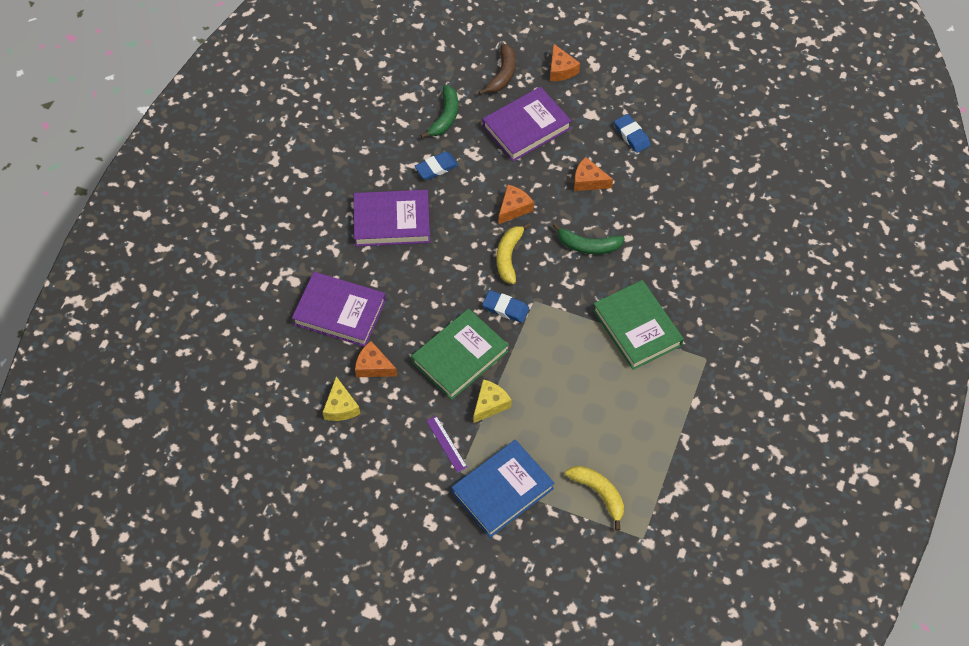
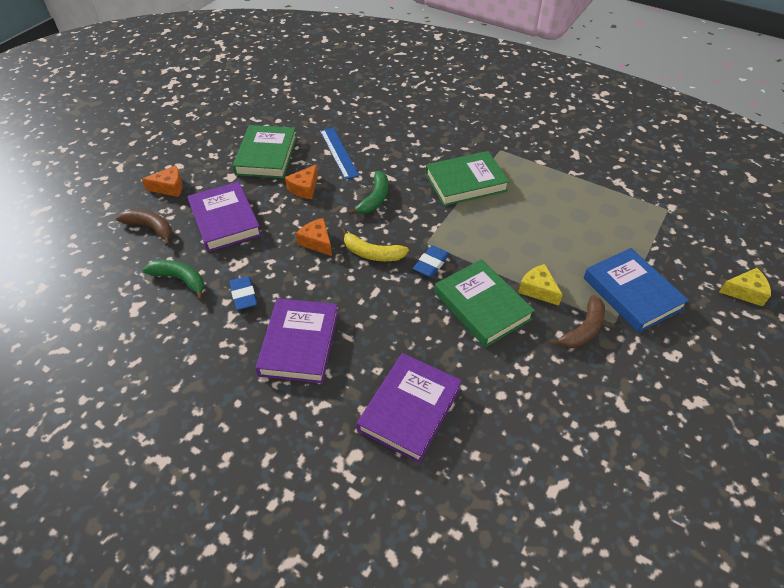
camera: 80 degrees left, 10 degrees down
(341, 407) = (537, 422): yellow cheese -> yellow cheese (745, 292)
(373, 366) = (486, 383): orange cheese -> none
(446, 444) = (582, 330): purple ruler -> brown banana
(599, 494) = (629, 229): yellow banana -> none
(631, 135) = (266, 155): blue eraser -> green book
(655, 199) = (338, 152): none -> blue ruler

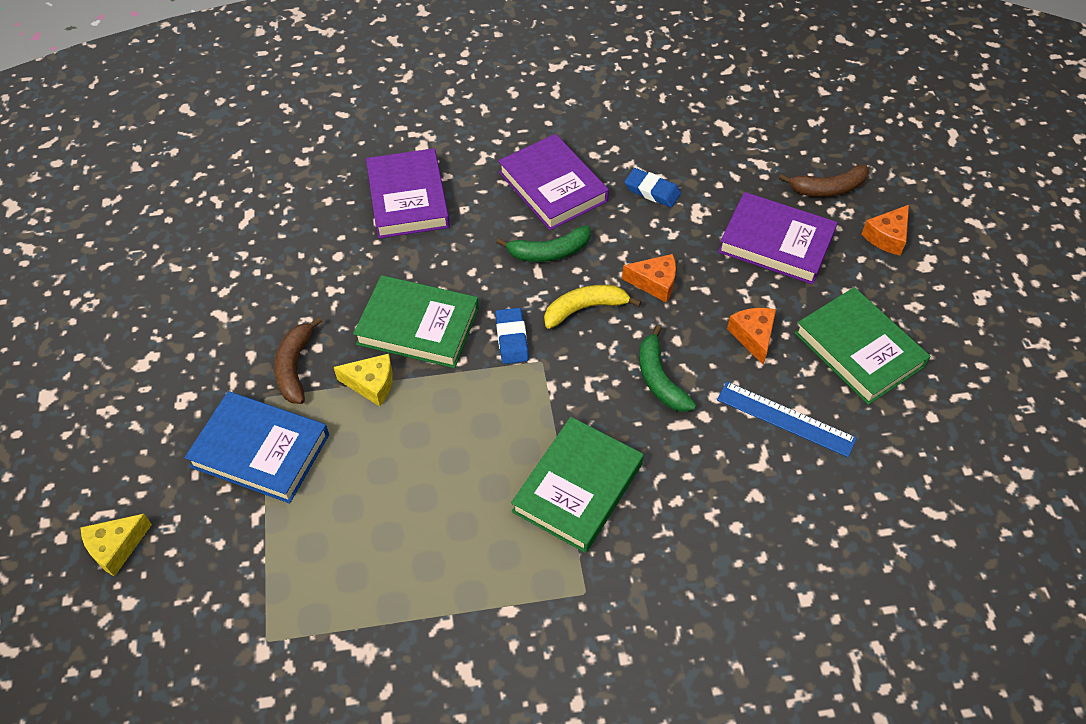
camera: 140 degrees right, 5 degrees up
(180, 280) = (725, 167): green banana -> green banana (549, 252)

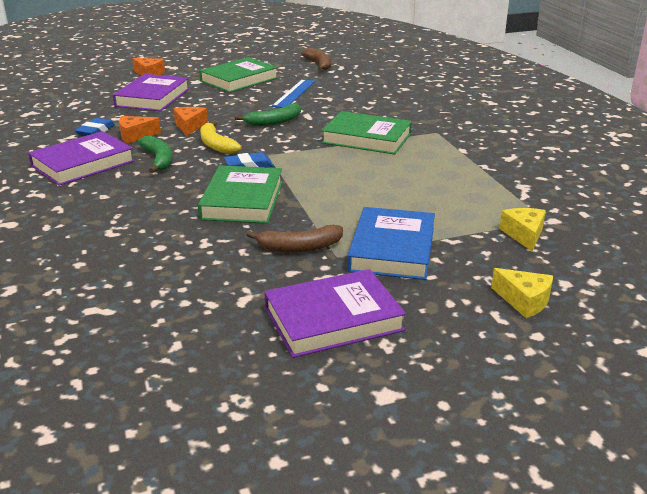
camera: 100 degrees left, 25 degrees down
(371, 384) = (307, 211): yellow cheese -> yellow cheese (524, 235)
(408, 198) = (84, 222): purple book -> purple book (333, 319)
(753, 336) = (234, 101): orange cheese -> orange cheese (135, 136)
(828, 188) = (103, 86): brown banana -> brown banana (319, 65)

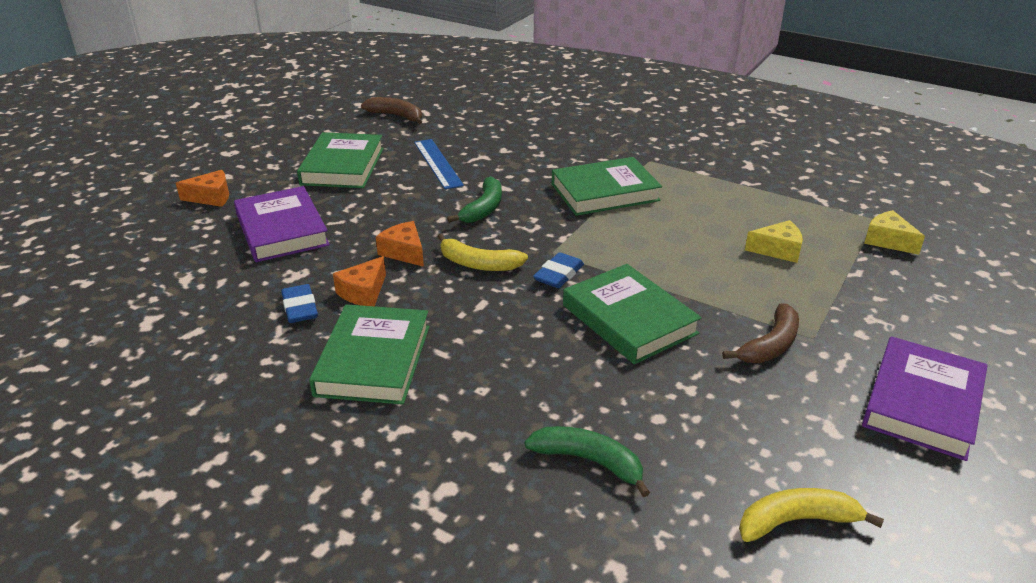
camera: 40 degrees left, 5 degrees up
(83, 164) = (373, 360): purple book -> green book
(129, 323) = (797, 521): none -> yellow banana
(158, 160) = (453, 312): green banana -> green banana (589, 461)
(392, 249) = (835, 305): blue book -> none
(524, 301) = (991, 304): yellow cheese -> yellow cheese (778, 250)

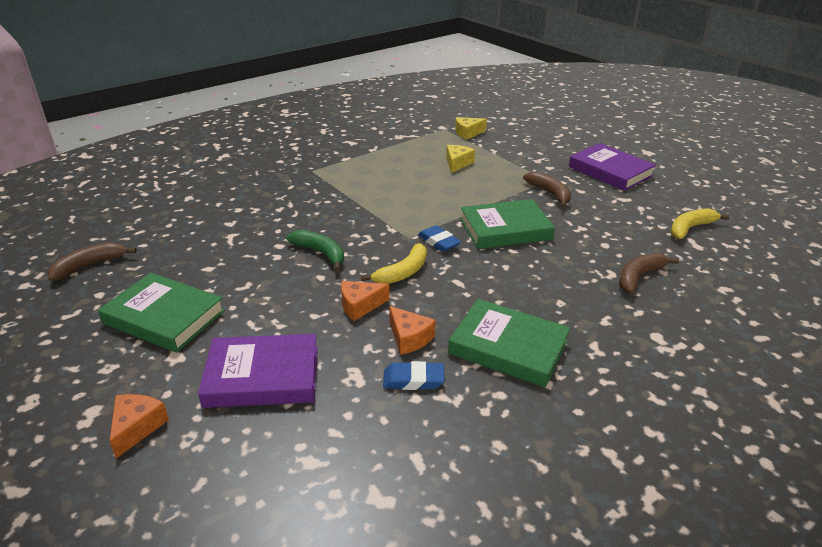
camera: 70 degrees left, 0 degrees up
(437, 163) = (219, 260): blue ruler -> none
(589, 461) = (639, 277): green banana -> brown banana
(605, 192) = (341, 198): green book -> none
(797, 521) = (690, 228): yellow banana -> yellow banana turned 45 degrees clockwise

